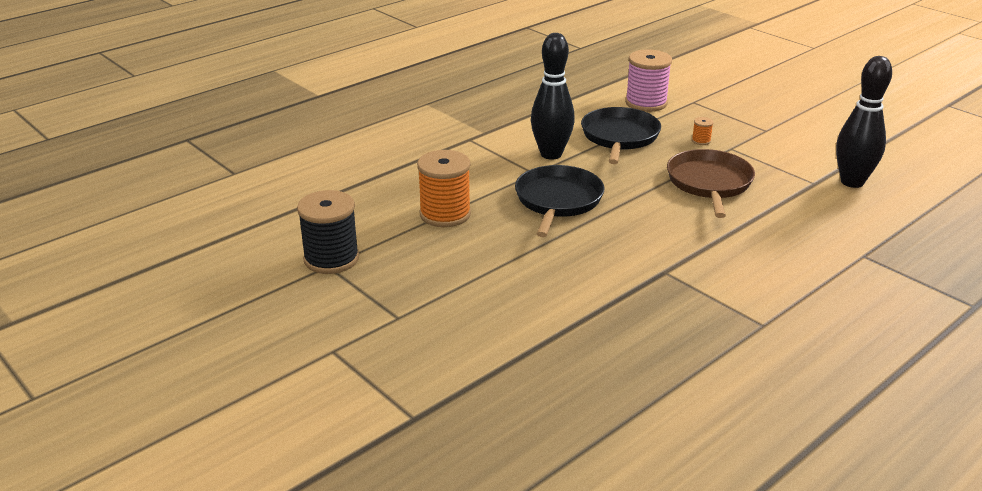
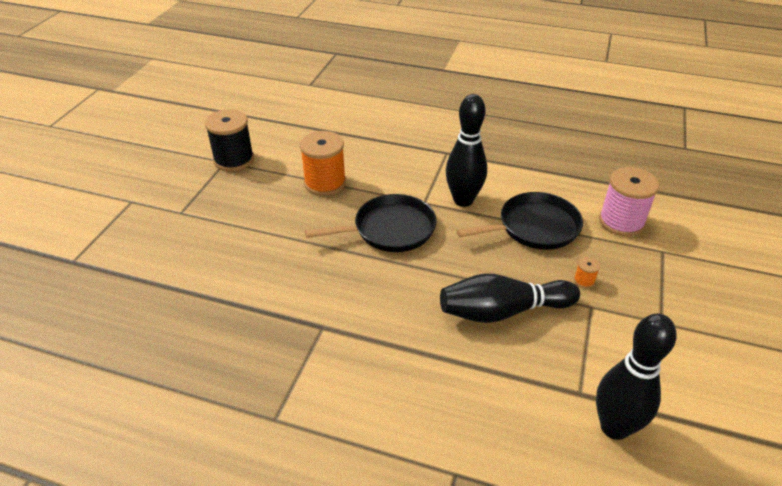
camera: 60 degrees right, 10 degrees up
(709, 183) = (503, 311): brown pan -> black bowling pin

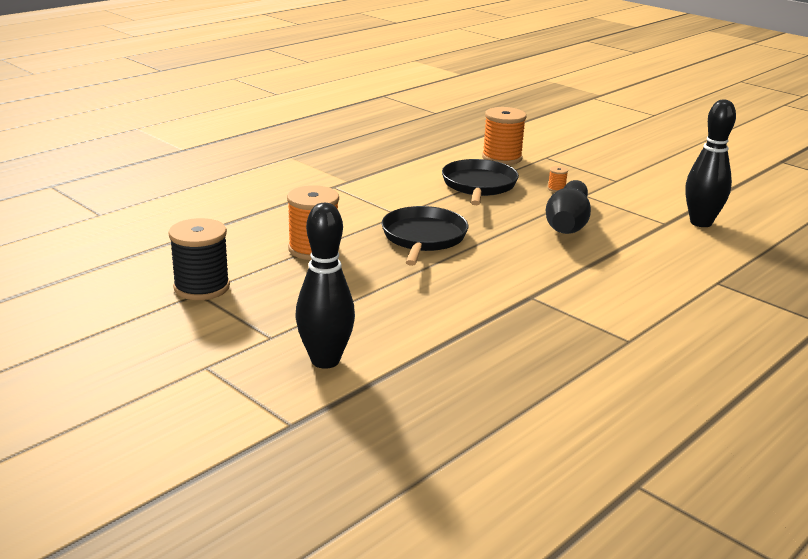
camera: 65 degrees left, 15 degrees down
(463, 200) = (414, 199): black bowling pin -> black bowling pin (325, 360)
(621, 222) = (502, 158): pink spool -> orange spool

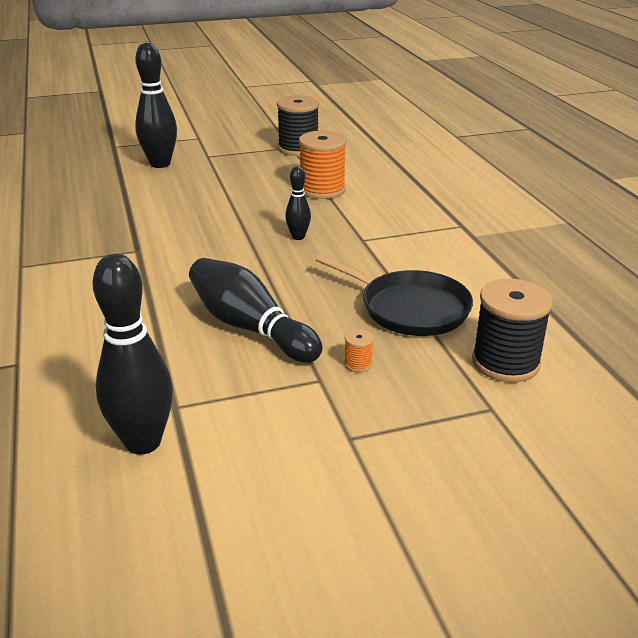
camera: 120 degrees right, 5 degrees up
(423, 238) = (298, 237): black pan -> black bowling pin
(502, 158) = (505, 362): orange spool -> black spool

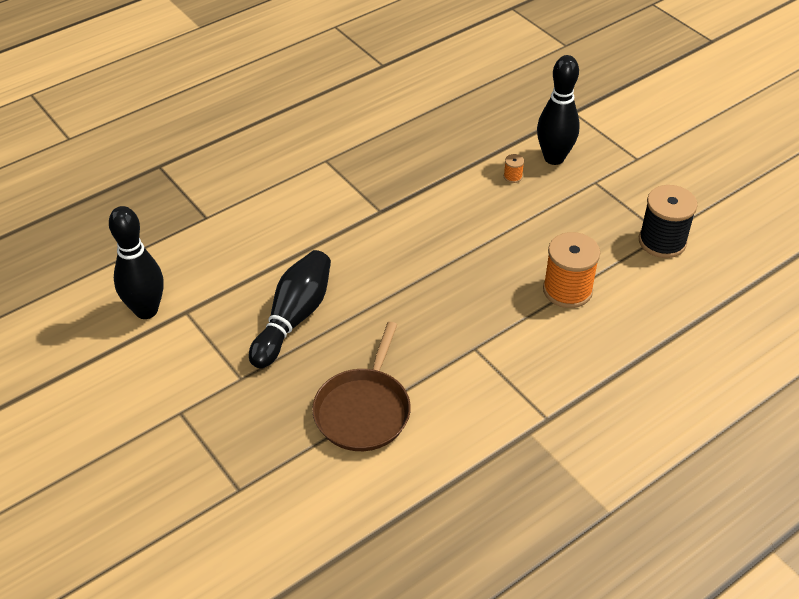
camera: 70 degrees right, 15 degrees up
(298, 237) = (455, 302): black bowling pin -> none
(358, 364) = (269, 395): orange spool -> orange spool (513, 176)
(409, 308) = (363, 410): black pan -> brown pan
(505, 362) = (304, 491): black spool -> none

